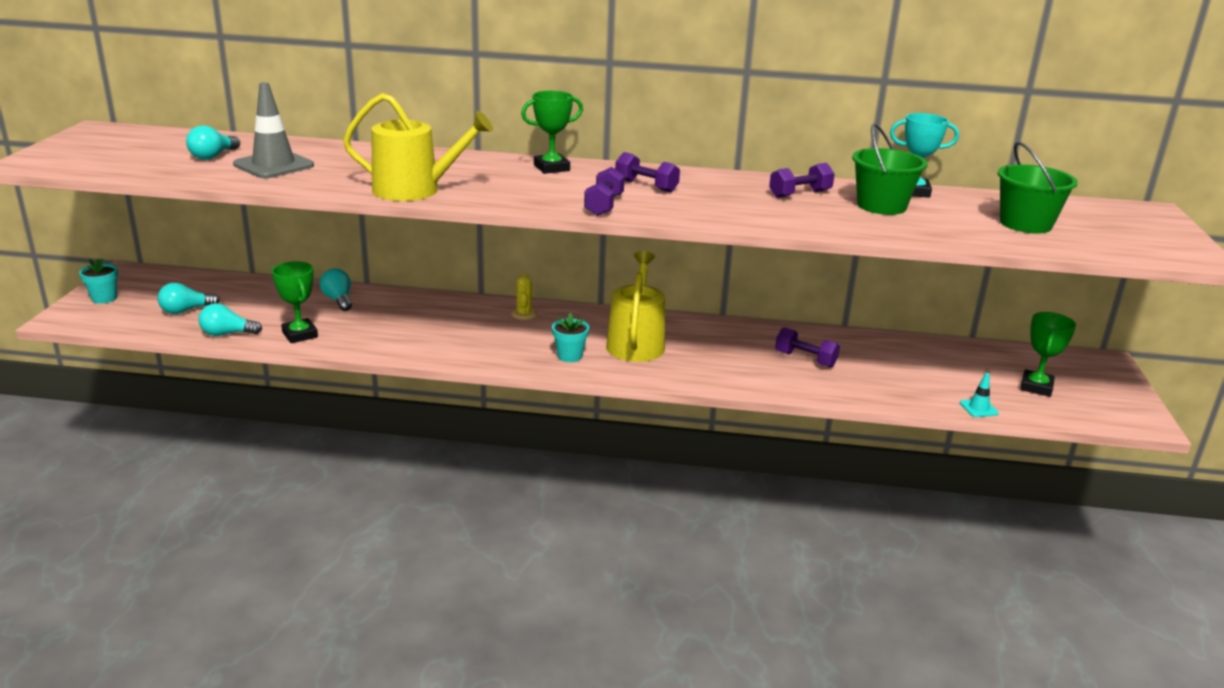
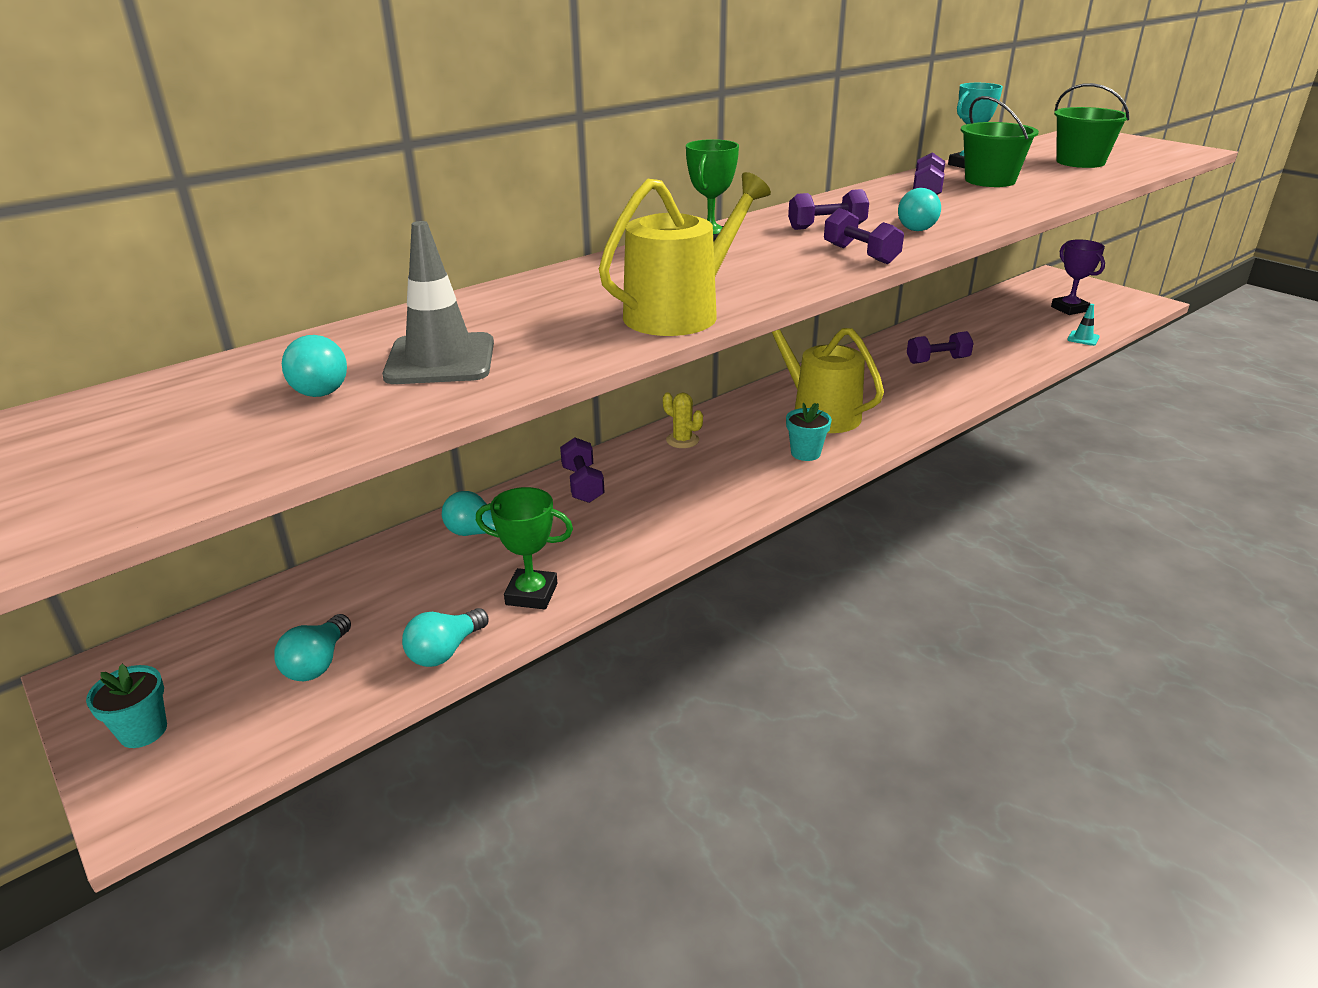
camera: 45 degrees left, 5 degrees up
(427, 306) = (583, 484): none -> purple dumbbell
(699, 207) = (915, 227): none -> turquoise light bulb
(1036, 387) = (1069, 309): green trophy -> purple trophy

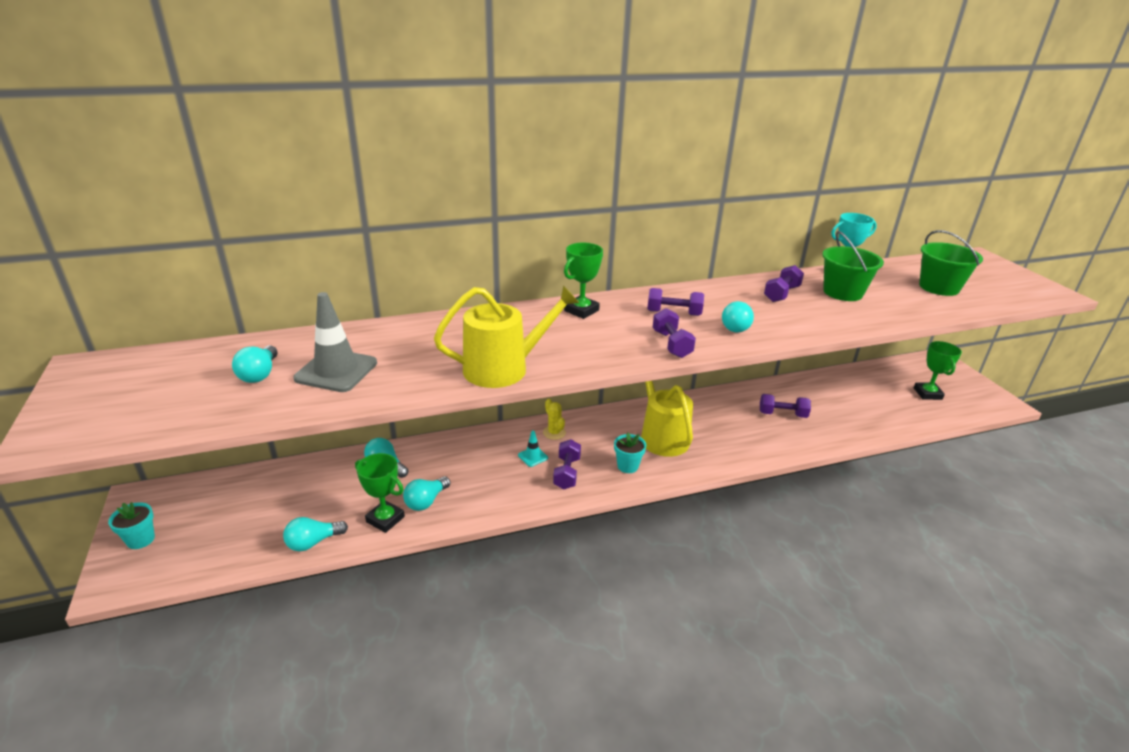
camera: 20 degrees right, 0 degrees up
(318, 663) = (246, 527): turquoise light bulb -> turquoise light bulb (426, 501)
(583, 484) = (469, 449): purple dumbbell -> purple dumbbell (567, 473)
(1069, 309) = (927, 394): purple trophy -> green trophy
(1083, 338) = (917, 423): turquoise traffic cone -> turquoise traffic cone (532, 456)

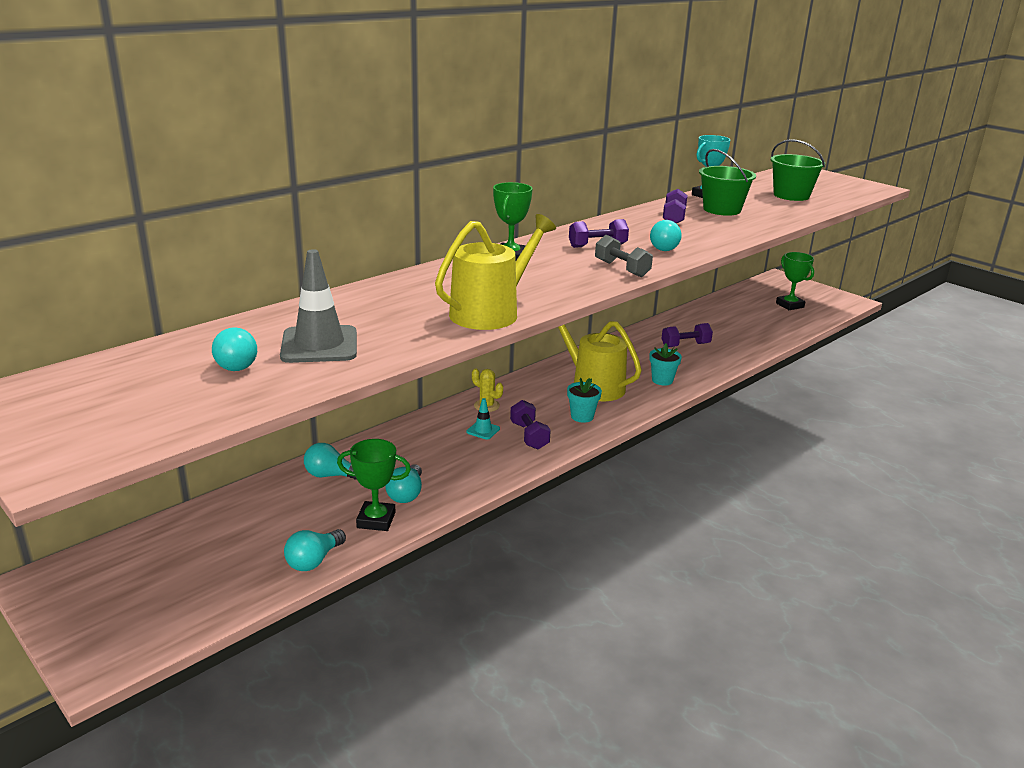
camera: 25 degrees left, 5 degrees down
(141, 540) = (90, 618): turquoise flower pot -> turquoise flower pot (662, 380)
(671, 344) = (622, 269): purple dumbbell -> grey dumbbell

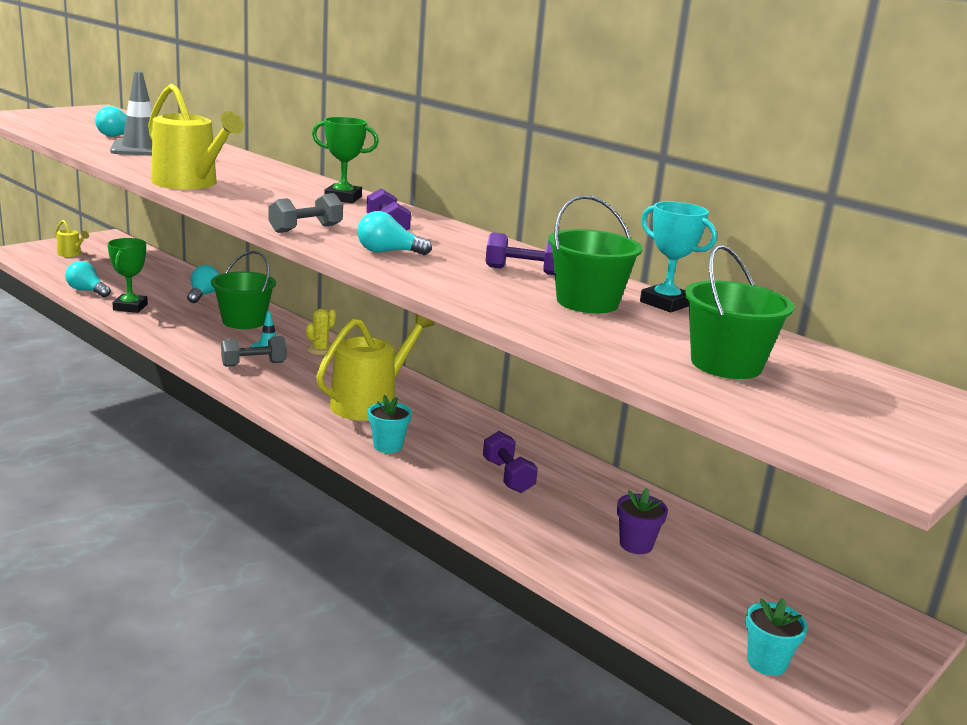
camera: 85 degrees right, 5 degrees down
(132, 602) = (71, 254): none -> yellow watering can
(406, 494) = (164, 316): turquoise light bulb -> none
(416, 446) = (243, 321): none -> green bucket
(529, 436) = (254, 364): purple dumbbell -> grey dumbbell
(582, 416) = (292, 391): turquoise flower pot -> turquoise flower pot (766, 662)
(744, 320) = (636, 545): none -> purple flower pot
(789, 305) = (740, 611): green trophy -> none

